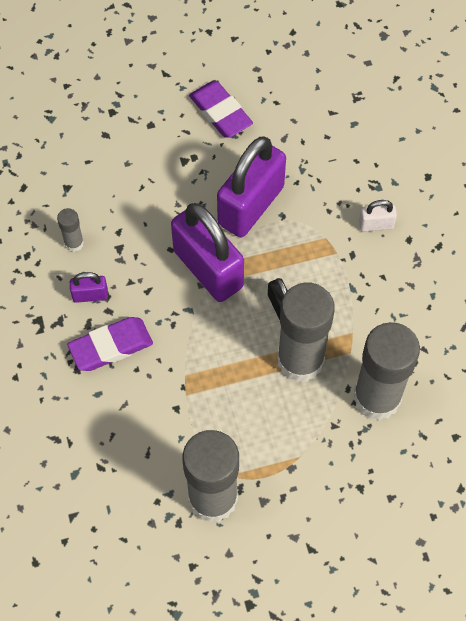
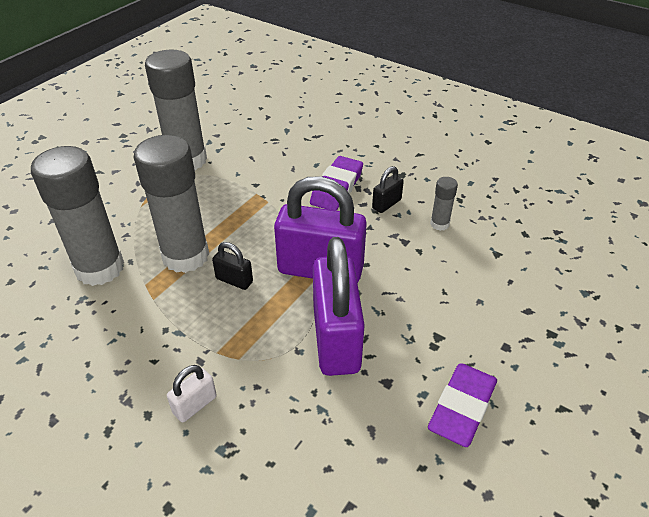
camera: 140 degrees right, 20 degrees down
(90, 295) = (386, 204): purple padlock -> black padlock
(220, 113) = (462, 407): purple eraser -> purple eraser turned 75 degrees counterclockwise

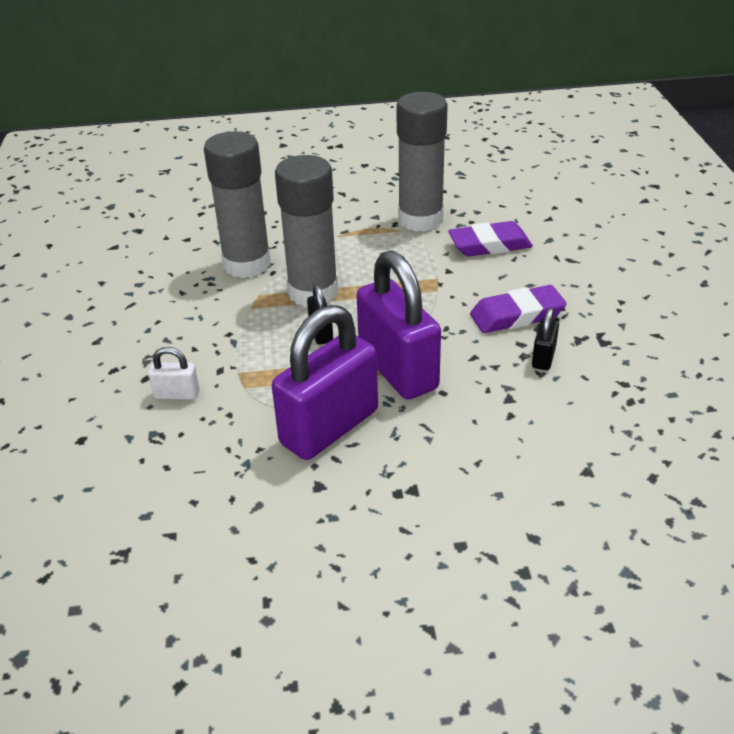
camera: 50 degrees right, 5 degrees down
(386, 204) = (543, 357): black padlock -> black padlock turned 75 degrees counterclockwise
(439, 224) = (569, 407): grey glue stick -> none
(462, 407) = (345, 551): purple eraser -> purple eraser (489, 245)

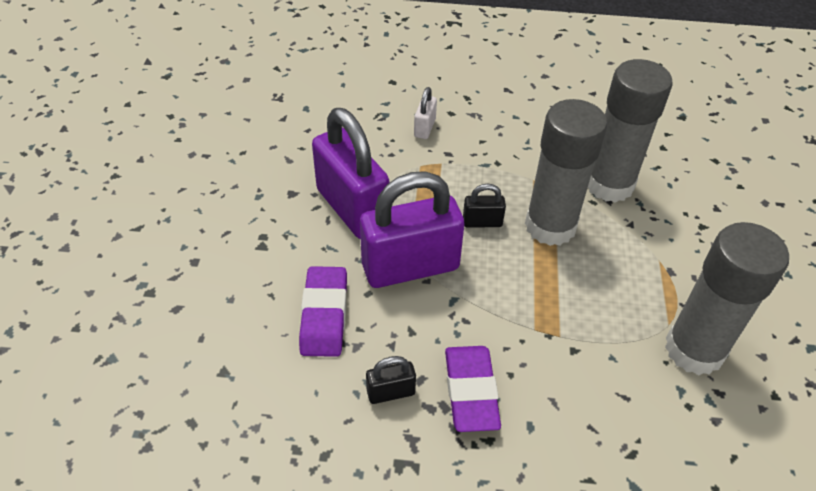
camera: 100 degrees right, 10 degrees up
(489, 245) = (626, 409): purple eraser -> purple eraser (324, 315)
(543, 357) = (391, 392): black padlock -> black padlock turned 45 degrees counterclockwise

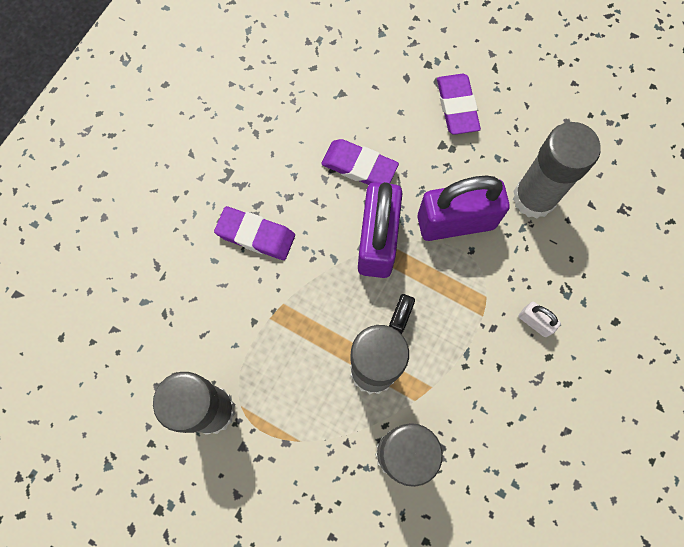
camera: 115 degrees right, 25 degrees up
(204, 247) = (457, 107): none -> purple eraser
(295, 157) = (534, 198): none -> grey glue stick
(391, 392) = (279, 186): black padlock -> none

